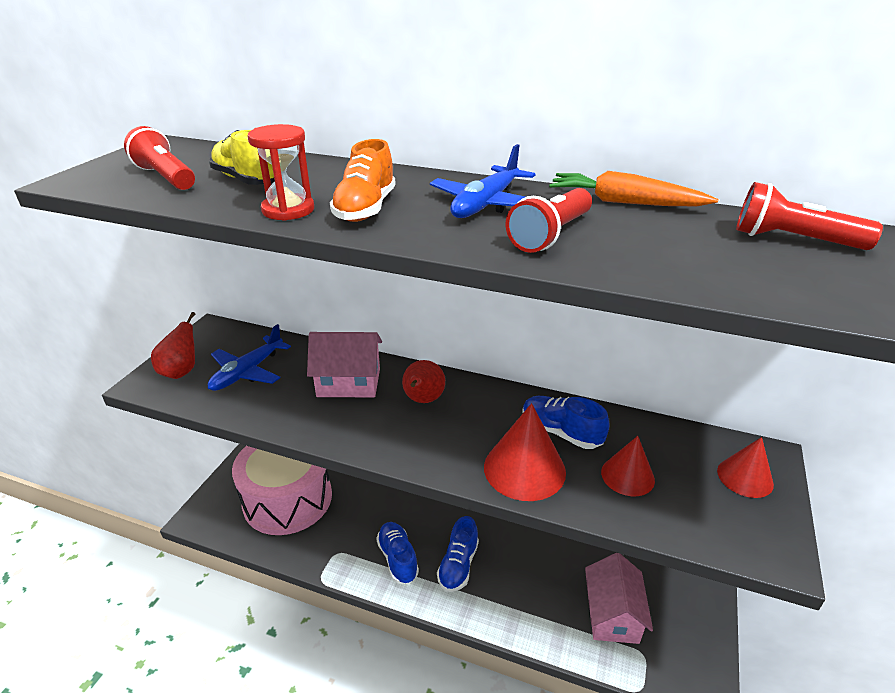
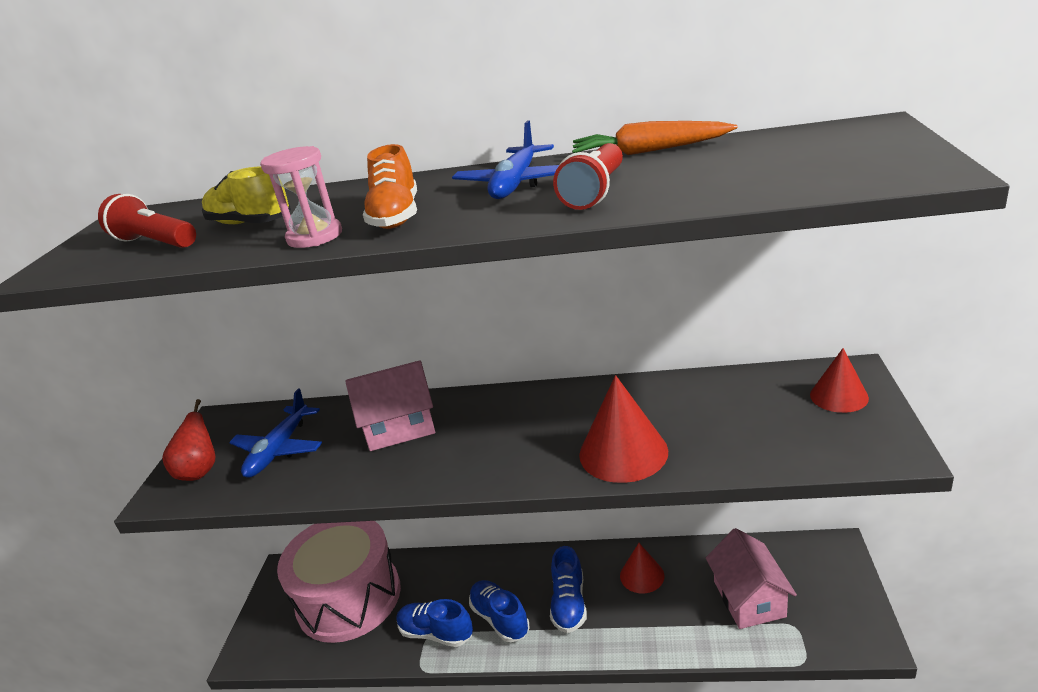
camera: 10 degrees left, 5 degrees down
(288, 210) = (315, 236): red hourglass -> pink hourglass
(423, 400) = (488, 421): red pear -> none
(561, 432) = (645, 409): blue shoe -> blue shoe (436, 633)
(627, 476) = (728, 428): red cone -> red cone (642, 575)
(792, 240) = (817, 143): red flashlight -> none

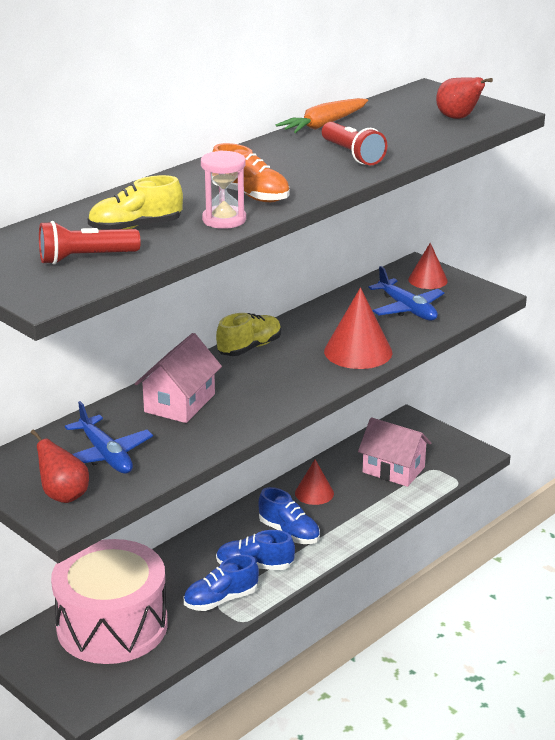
camera: 55 degrees left, 0 degrees up
(516, 184) = (283, 160): blue plane -> blue plane (407, 309)
(538, 397) = (249, 348): none -> yellow shoe
(837, 169) = (458, 118): none -> red pear

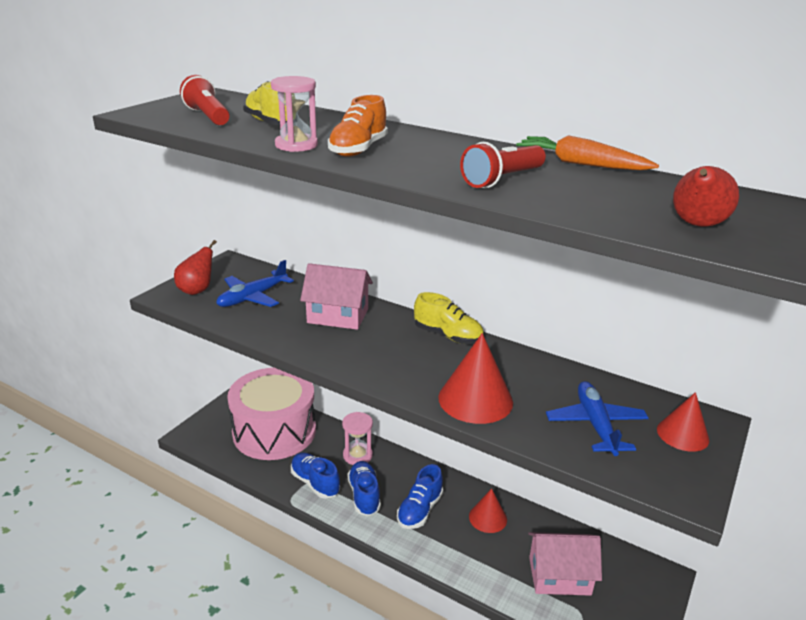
camera: 75 degrees right, 0 degrees up
(188, 563) = (357, 455): none -> pink hourglass
(393, 470) = (559, 576): pink house -> pink house turned 75 degrees clockwise
(407, 309) = (595, 425): blue plane -> blue plane turned 135 degrees clockwise

